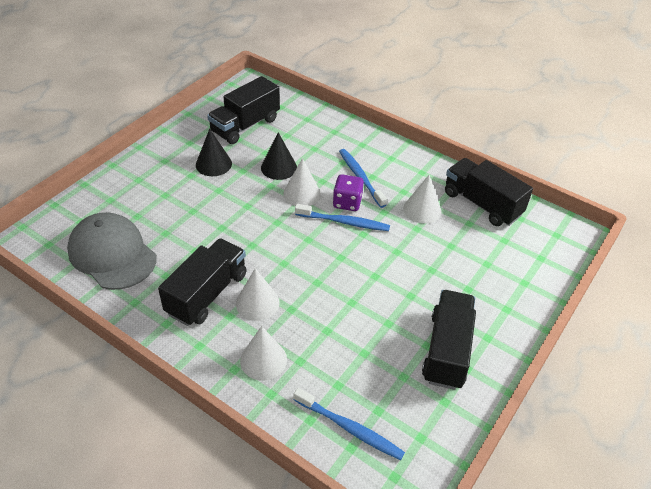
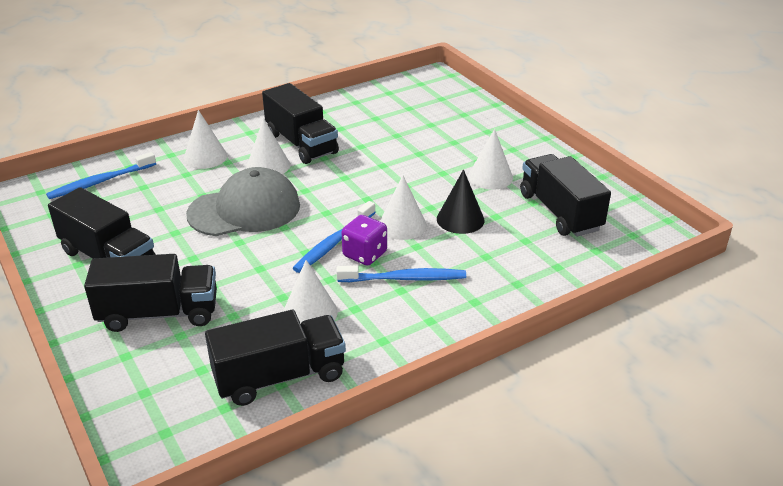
camera: 115 degrees right, 10 degrees down
(112, 254) = (386, 108): grey cap -> grey cap (244, 210)
(213, 164) = (490, 177): black cone -> white cone
(478, 284) = (159, 313): none -> black truck

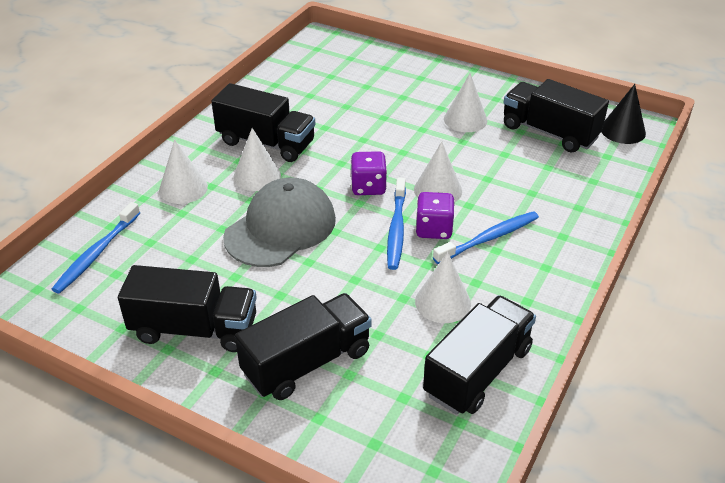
camera: 30 degrees left, 5 degrees up
(346, 203) = (368, 187): none -> purple dice
(460, 219) = (479, 167): black cone -> black cone (623, 131)

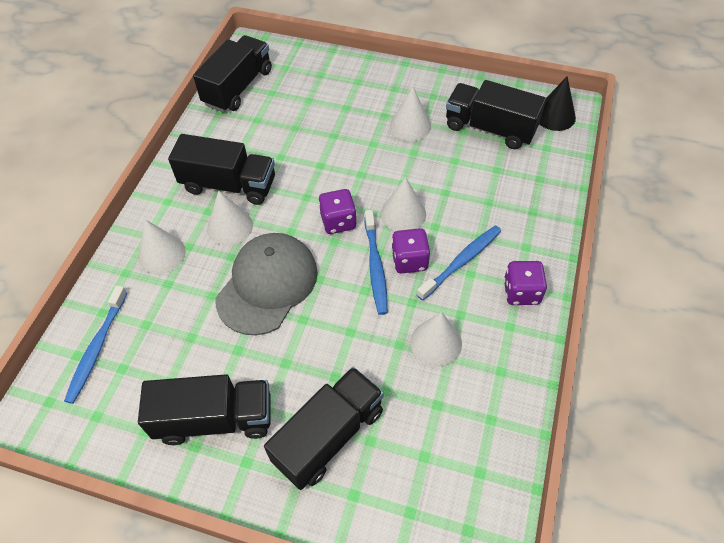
camera: 10 degrees left, 15 degrees up
(478, 371) = (483, 414): black truck -> black truck (238, 87)
(547, 273) = (521, 292): none -> purple dice

